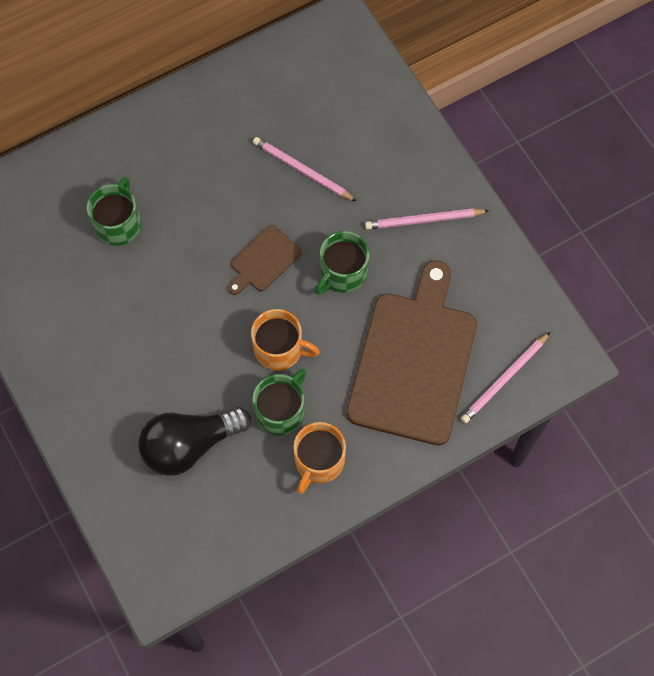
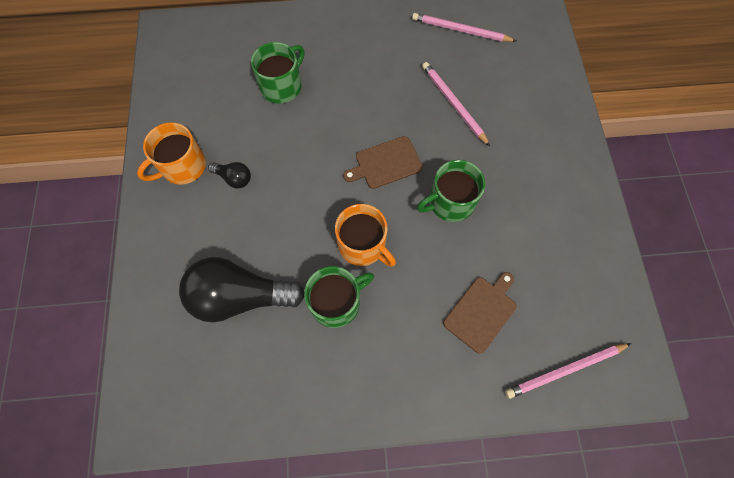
camera: 25 degrees right, 0 degrees up
(122, 339) = (234, 178): none -> black light bulb
(319, 461) = (348, 368): orange mug -> orange mug (182, 166)
(413, 361) = (481, 311): brown cutting board -> brown cutting board, size x0.45
(424, 220) = (544, 187): pink pencil -> pink pencil (461, 30)

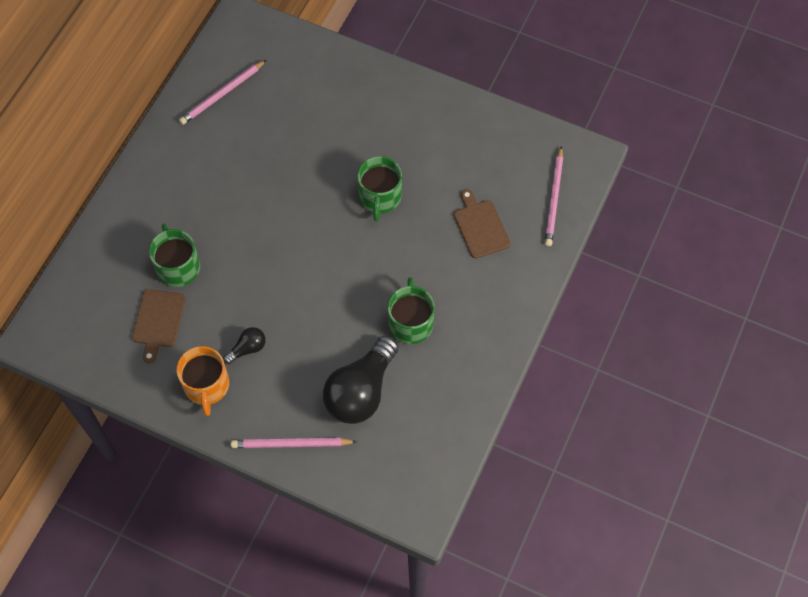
camera: 60 degrees left, 5 degrees down
(363, 245) = (375, 279): orange mug -> none
(386, 163) = (314, 224): brown cutting board -> brown cutting board (158, 321)
(453, 104) = (293, 143): pink pencil -> pink pencil (291, 444)

